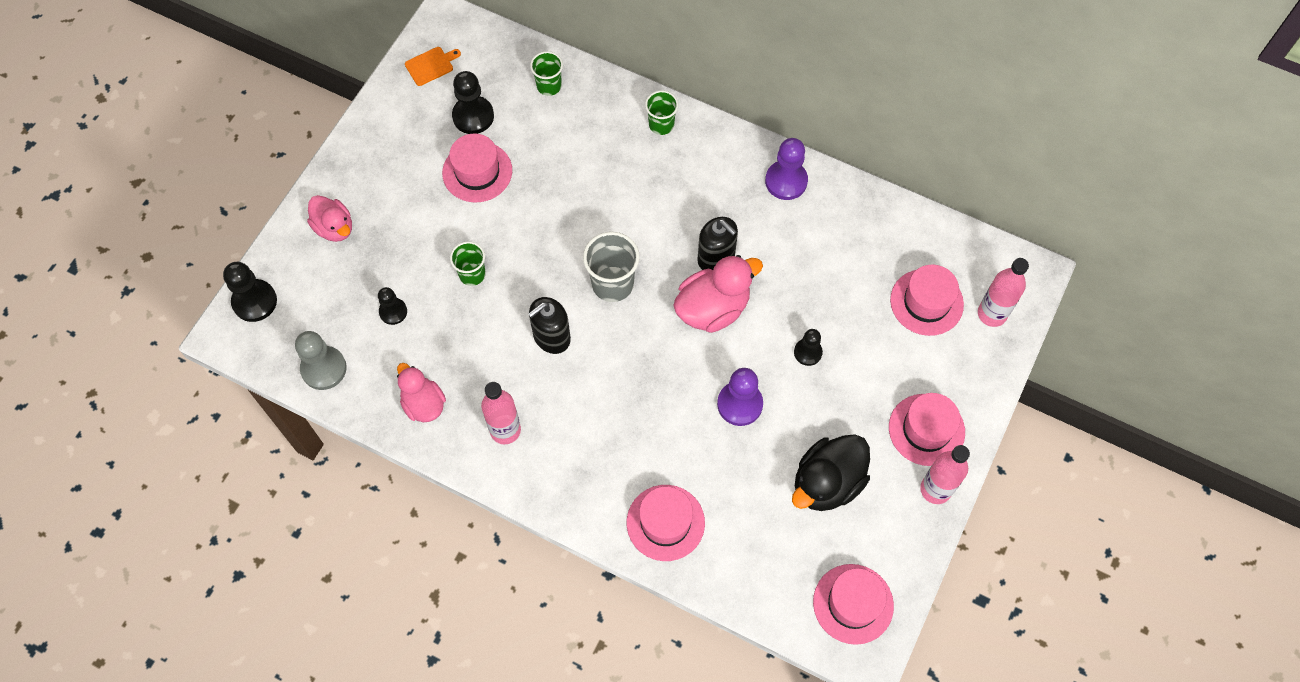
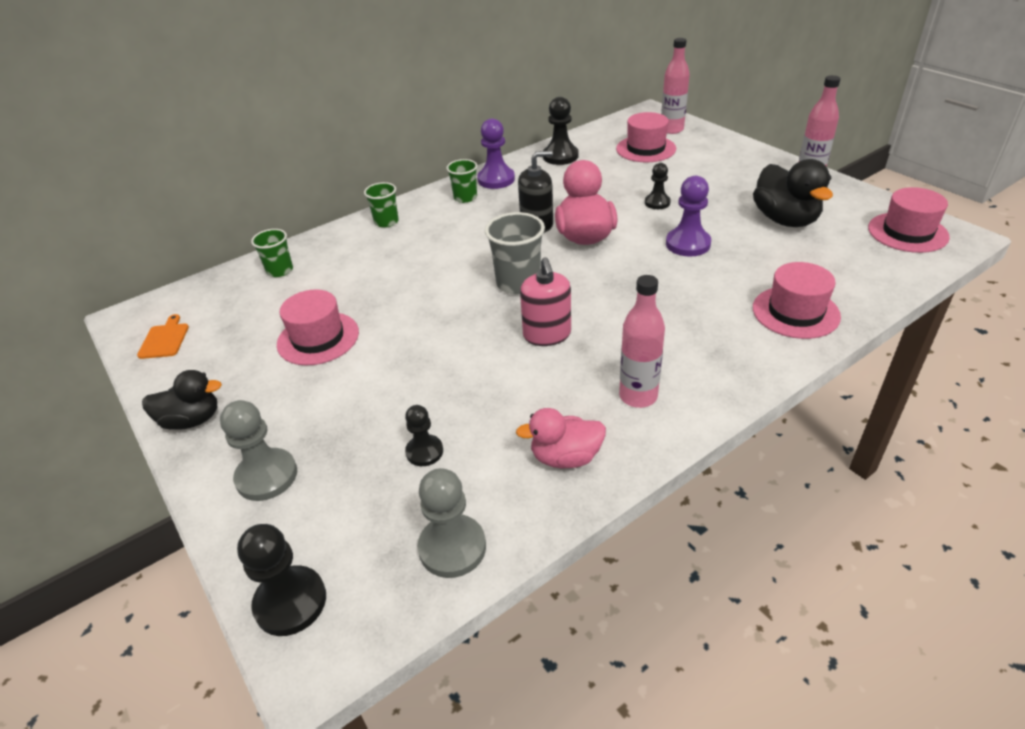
camera: 60 degrees left, 25 degrees down
(334, 228) = (266, 476): pink duck -> grey pawn
(362, 147) = (192, 420): none -> black duck
(472, 274) = (431, 372): green cup -> green cup (465, 198)
(473, 116) = (255, 325): black pawn -> black pawn (560, 156)
(551, 337) = (547, 335): black soap dispenser -> pink soap dispenser
(926, 429) = (754, 170): pink hat -> none

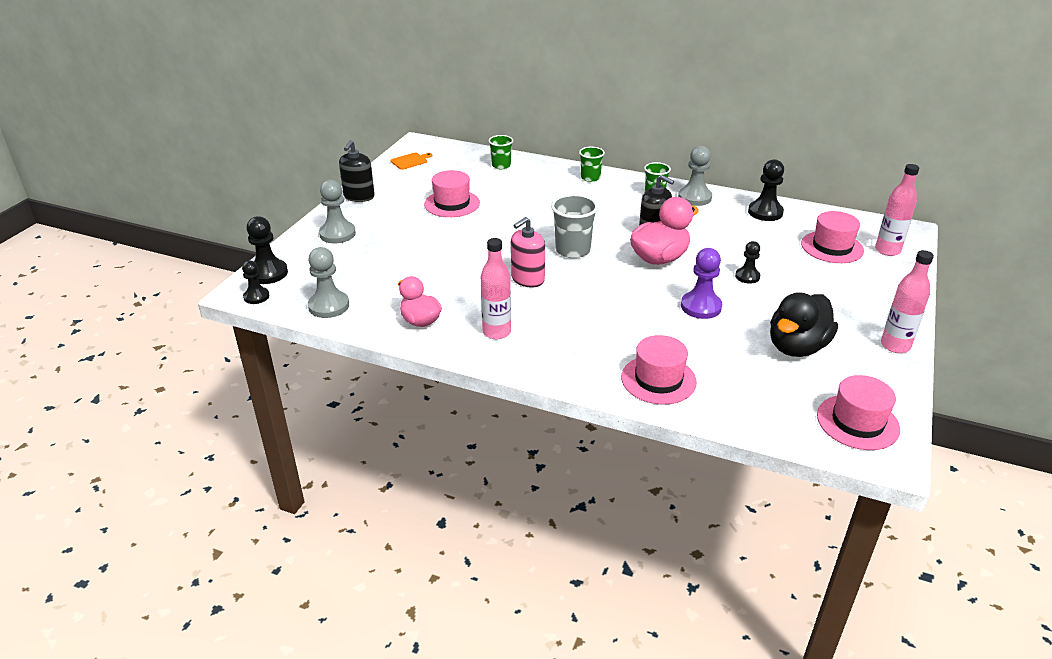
camera: 55 degrees right, 5 degrees down
(192, 420) = (359, 196): black duck -> black soap dispenser
(424, 451) = (389, 273): black pawn -> black pawn (256, 296)
(496, 179) = (694, 197): purple pawn -> grey pawn

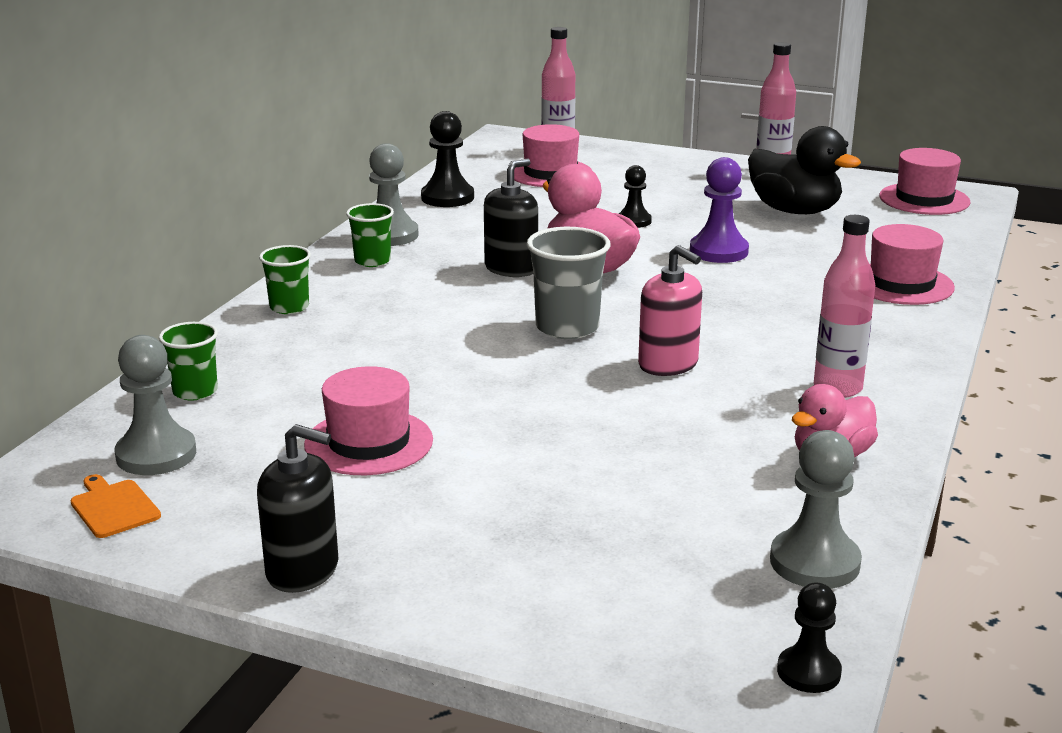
camera: 90 degrees left, 10 degrees down
(268, 273) = (700, 669): black pawn -> none
(337, 234) = (501, 584): grey pawn -> grey pawn (156, 454)

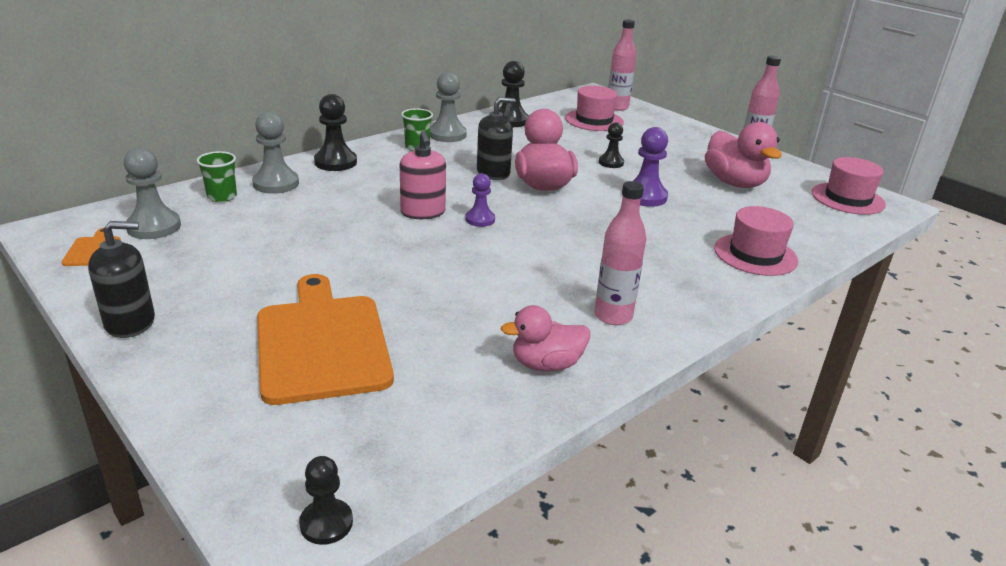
camera: 25 degrees right, 5 degrees up
(289, 307) = (335, 162): green cup -> black pawn
(303, 570) = (130, 322): black soap dispenser -> black soap dispenser turned 60 degrees counterclockwise
(368, 442) = (270, 256): pink hat -> none
(567, 327) = (480, 219): grey cup -> purple pawn
(568, 514) = (321, 343): none -> orange cutting board
(668, 364) = (514, 262): pink soap dispenser -> pink soap dispenser (423, 212)
(794, 211) = (734, 183): black duck -> pink duck
(814, 562) = (436, 440): grey pawn -> grey pawn (276, 184)

